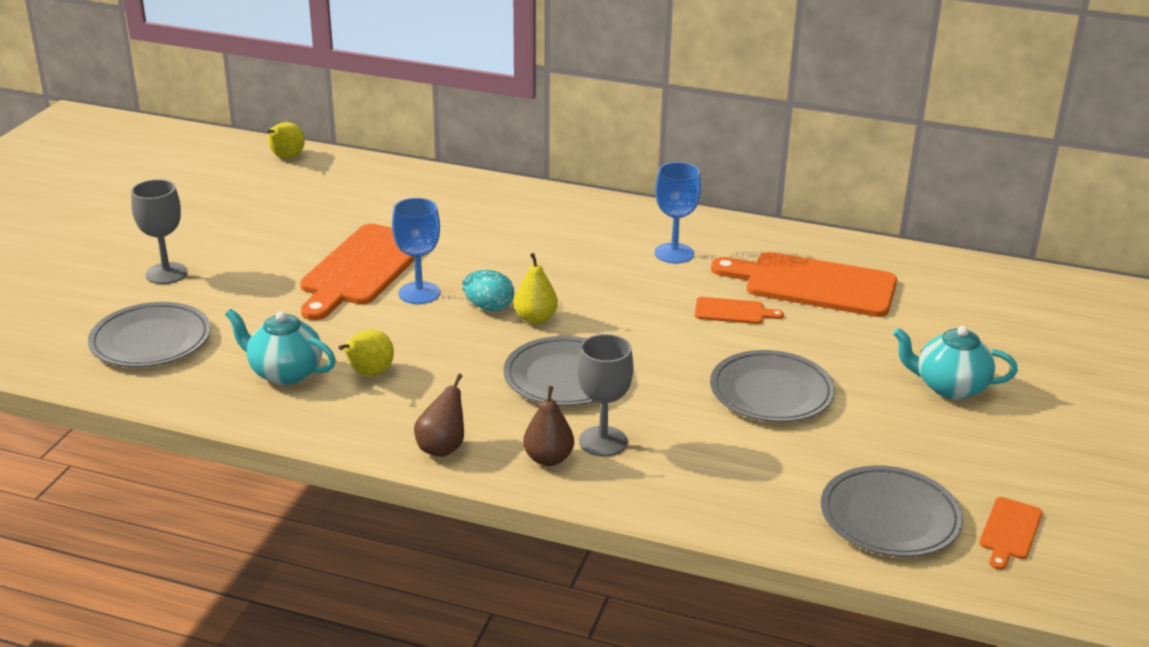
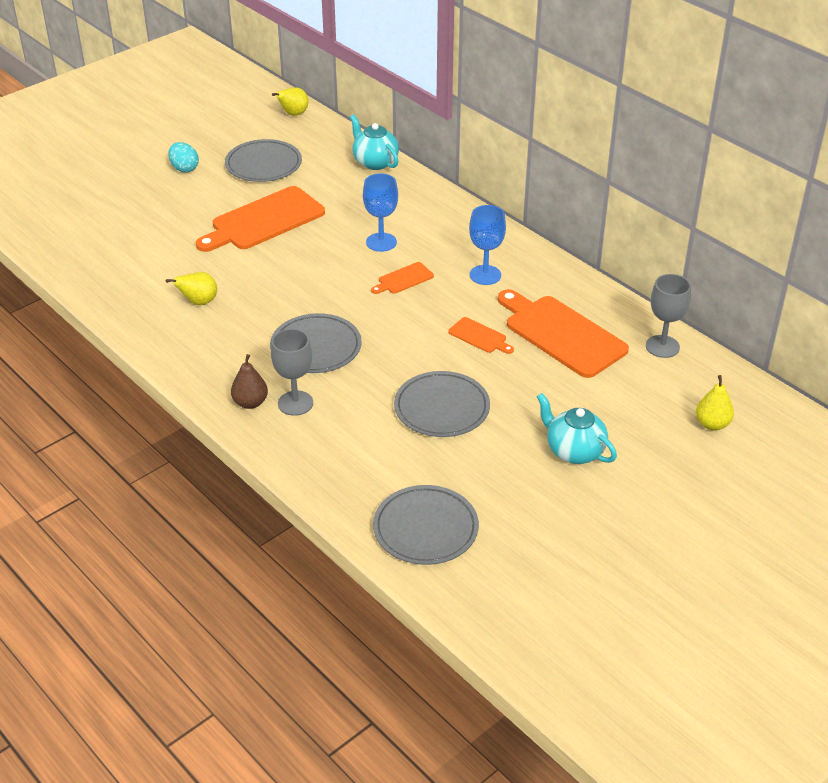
camera: 30 degrees right, 10 degrees up
(151, 341) = (95, 234): grey plate -> grey plate (263, 165)
(166, 273) = (143, 187): grey goblet -> grey goblet (662, 346)
(285, 372) = (151, 284): turquoise teapot -> turquoise teapot (375, 162)
(419, 293) = (282, 251): blue goblet -> blue goblet (381, 242)
(442, 448) = (195, 371): brown pear -> none
(489, 307) = (317, 277): turquoise egg -> turquoise egg (184, 168)
(535, 319) = (339, 296): yellow pear -> yellow pear (712, 424)
(1009, 531) = (496, 572): orange cutting board -> orange cutting board (403, 279)

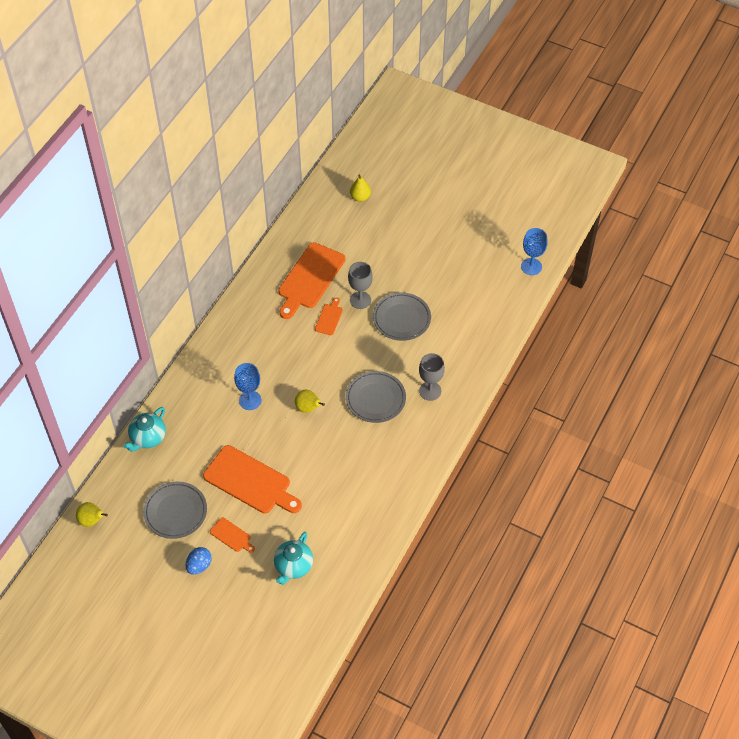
camera: 110 degrees left, 15 degrees up
(184, 168) = (199, 565): turquoise egg -> blue egg
(198, 302) = (358, 483): yellow pear -> yellow pear (308, 408)
(250, 403) = (440, 414): brown pear -> none
(403, 279) = (287, 374): orange cutting board -> orange cutting board (231, 536)
(425, 529) = (496, 299): grey plate -> none
(485, 275) = (265, 331): blue goblet -> blue goblet (531, 266)
(574, 451) = (408, 251): turquoise teapot -> turquoise teapot (293, 566)
(662, 346) = (302, 229): grey goblet -> grey goblet (360, 300)

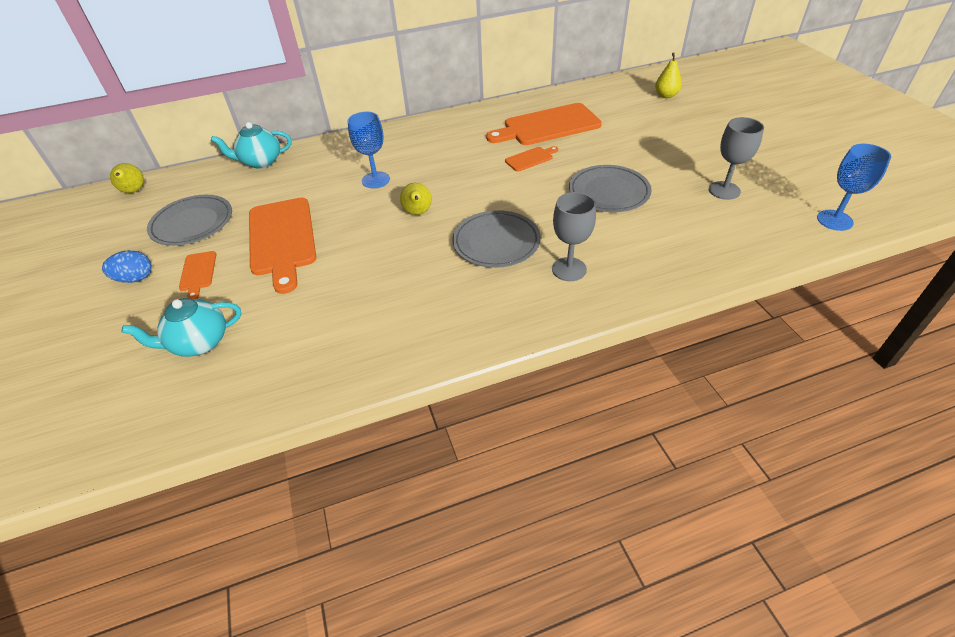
camera: 45 degrees right, 10 degrees down
(360, 300) = (579, 160): grey goblet -> grey goblet (724, 190)

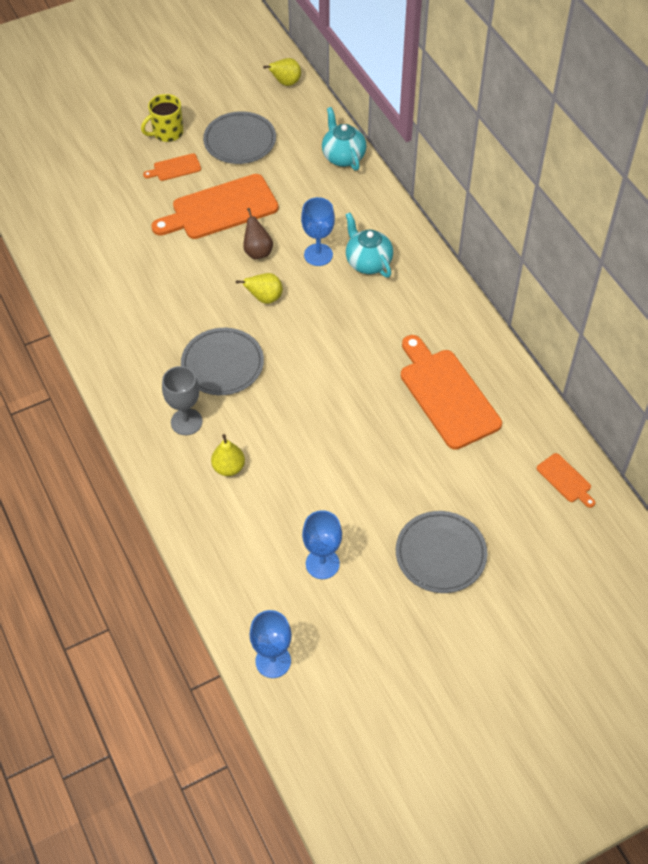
camera: 80 degrees right, 10 degrees up
(135, 278) = (167, 132): blue egg -> yellow mug
(199, 343) = (98, 196): turquoise teapot -> turquoise teapot (368, 262)
(355, 216) = (257, 251): none -> brown pear
(530, 158) = (371, 382): orange cutting board -> orange cutting board (565, 480)
(609, 192) = (311, 455): grey plate -> grey plate (440, 554)
(666, 95) = (547, 525): yellow pear -> yellow pear (229, 467)
(724, 190) = (322, 563): grey goblet -> blue goblet

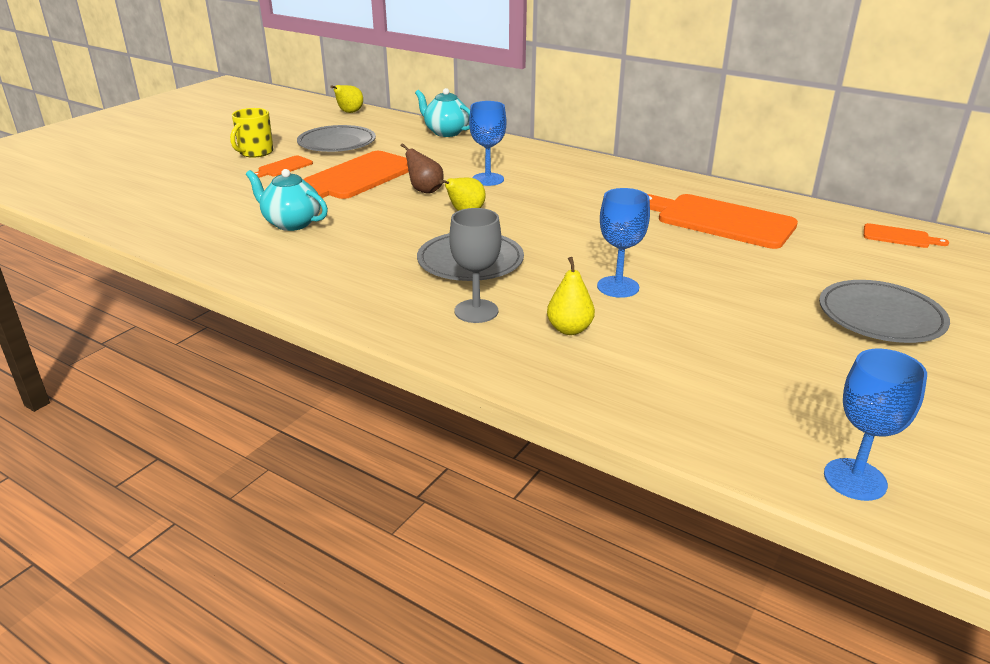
camera: 30 degrees left, 25 degrees down
(322, 563) = (778, 367): blue goblet -> blue goblet (618, 287)
(368, 262) = (540, 173): turquoise teapot -> turquoise teapot (291, 223)

